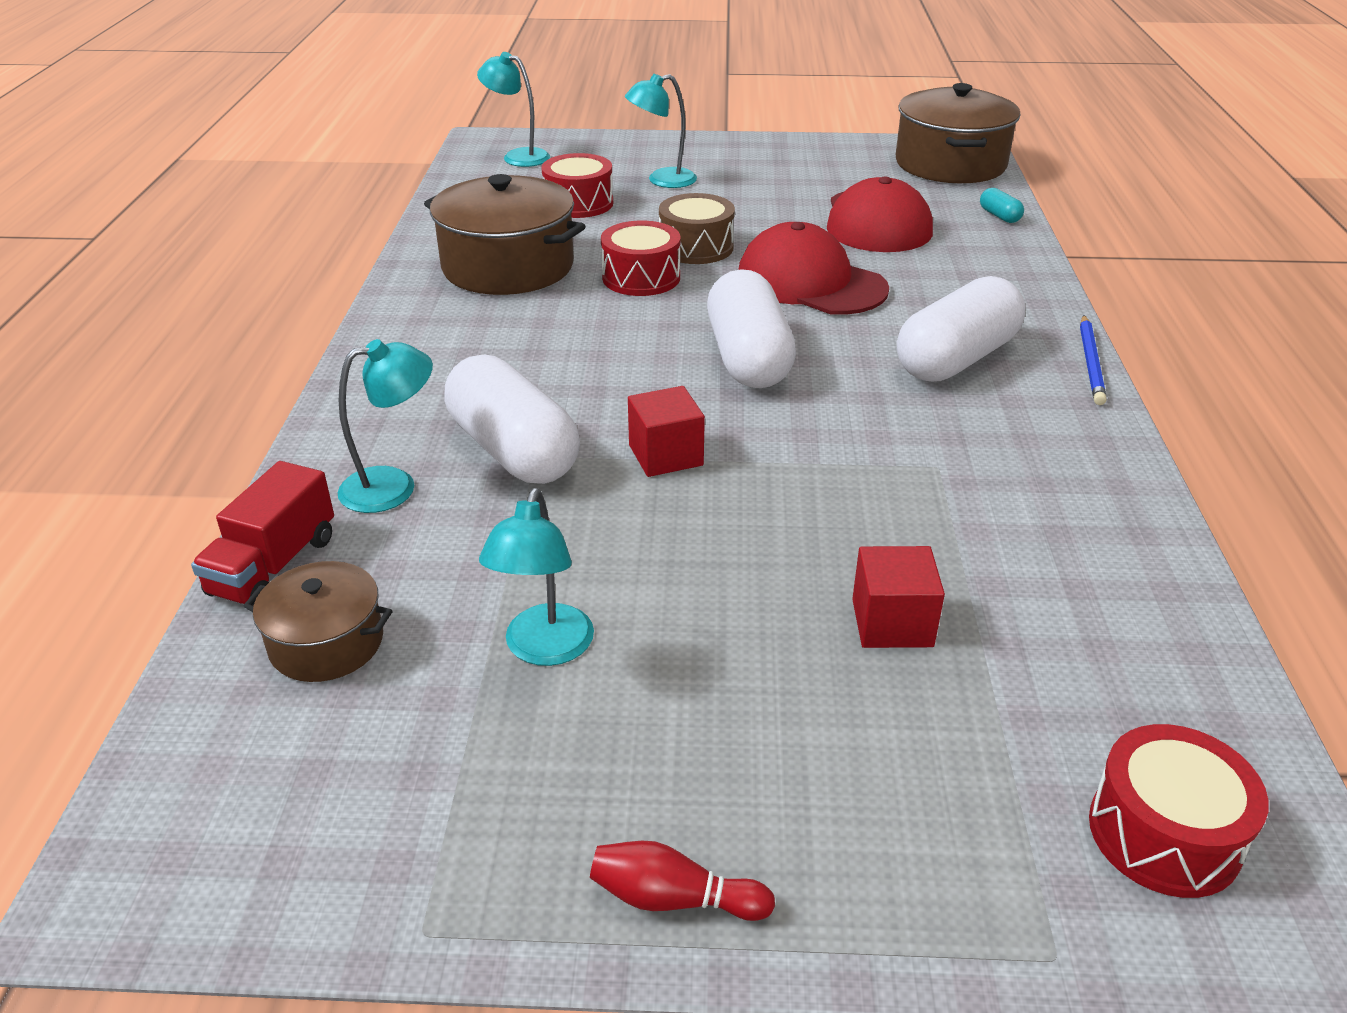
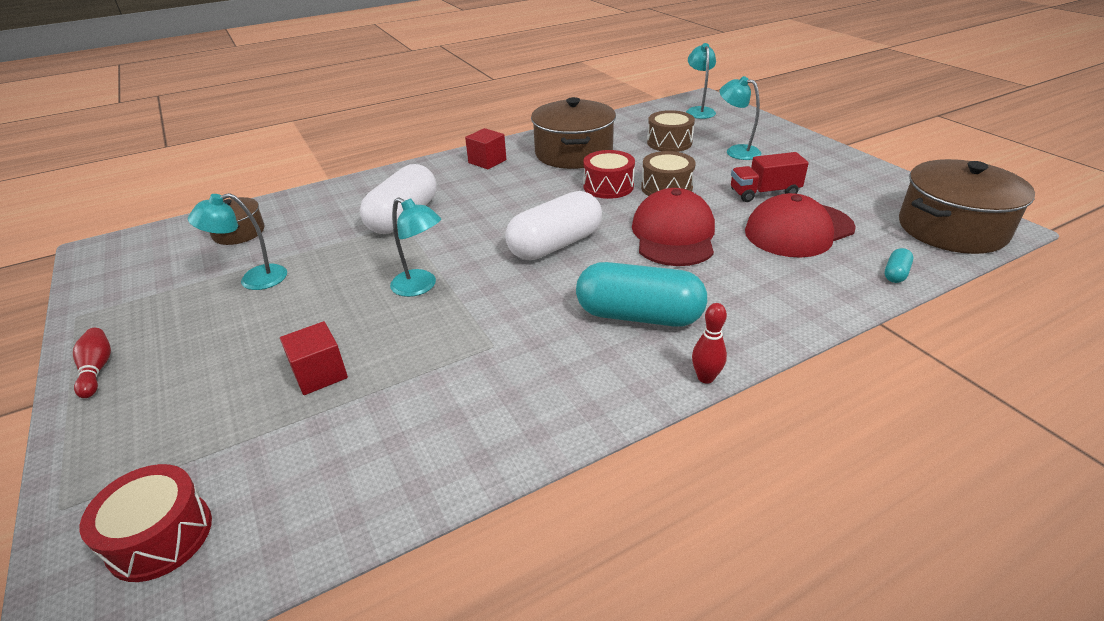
camera: 60 degrees right, 0 degrees up
(273, 566) = (283, 203): red truck -> red truck (764, 193)
(393, 486) = (354, 203): turquoise lamp -> turquoise lamp (421, 287)
(578, 203) = (669, 142): red drum -> brown drum
(665, 455) = (431, 255): red cube -> red cube (487, 161)
(956, 359) = (638, 316): white capsule -> turquoise capsule
(1091, 363) = (705, 377): blue pencil -> red bowling pin

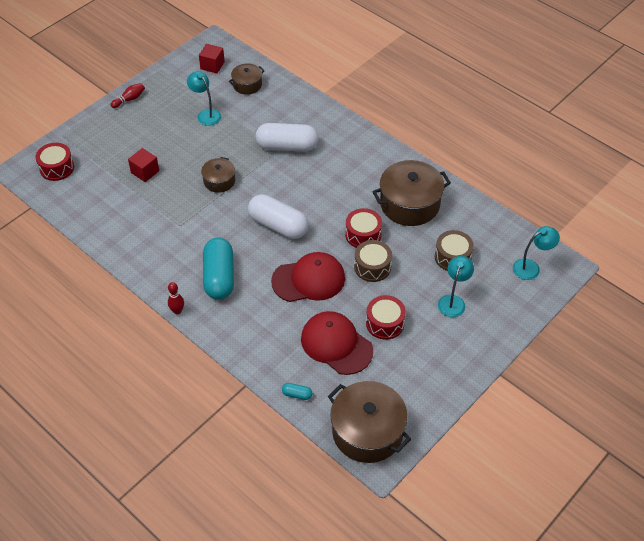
camera: 70 degrees right, 15 degrees up
(421, 287) = (219, 181): turquoise lamp -> brown pot
(487, 161) = (377, 160): red cube -> red cube (212, 65)
(764, 193) = (385, 323): red truck -> red drum

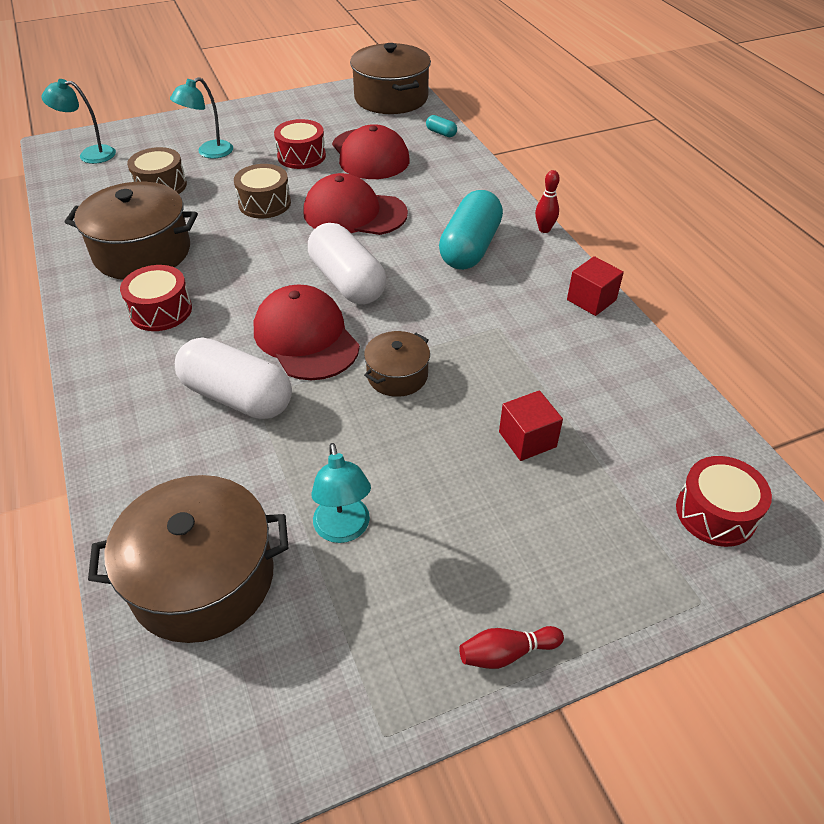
camera: 155 degrees left, 5 degrees down
(212, 65) = (241, 686): red cube -> red cube (591, 300)
(247, 85) = (203, 578): brown pot -> brown pot, size x1.86
(277, 185) = (306, 338): none -> red cap
(363, 235) = (242, 237): red drum -> red drum (161, 311)

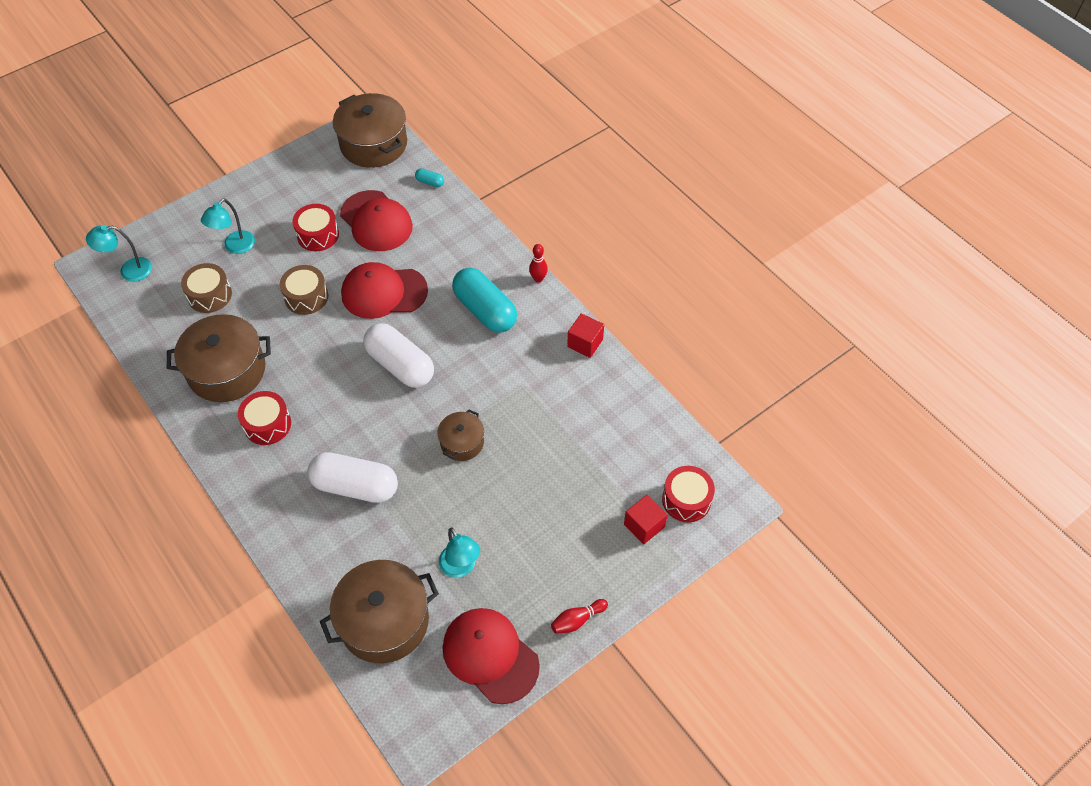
camera: 15 degrees left, 10 degrees up
(306, 338) = (386, 424): red cap -> red cap (490, 656)
(470, 248) = (485, 310): turquoise capsule -> turquoise capsule turned 45 degrees counterclockwise
(527, 439) = (562, 473): red cube -> red cube (644, 525)

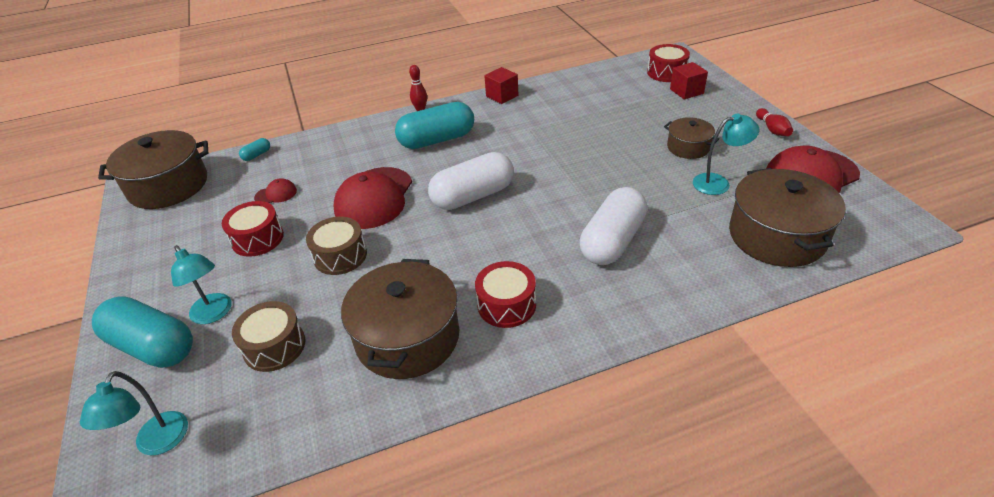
camera: 70 degrees left, 15 degrees down
(202, 228) = (152, 346): none -> turquoise capsule
(376, 221) = (276, 194): red cap -> red cap, size x0.44
(462, 442) = (580, 168): brown pot -> brown pot (688, 147)

